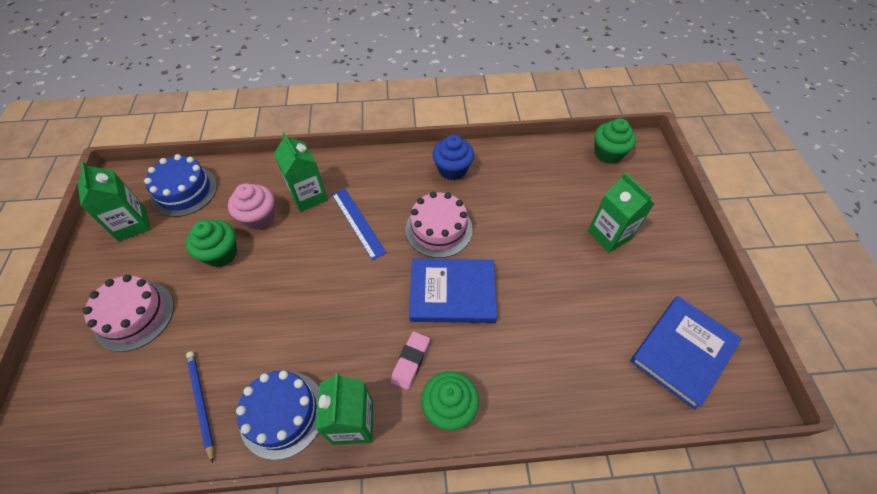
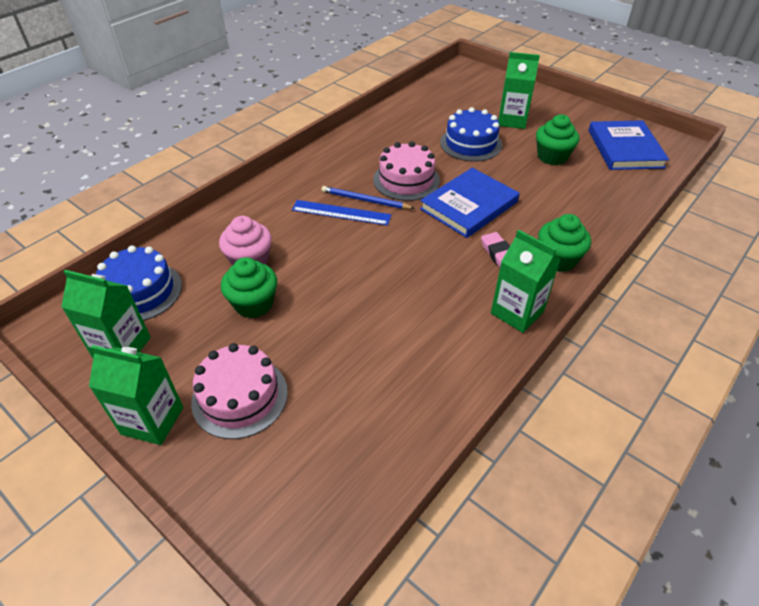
camera: 45 degrees left, 10 degrees down
(201, 402) = (396, 393): blue pencil -> blue pencil (365, 200)
(282, 414) = (465, 347): blue cake -> blue cake (470, 143)
(308, 196) = (272, 222): green carton -> green carton (152, 420)
(452, 169) = (362, 144): blue cupcake -> none
(608, 153) = (450, 82): green cupcake -> green cupcake (552, 157)

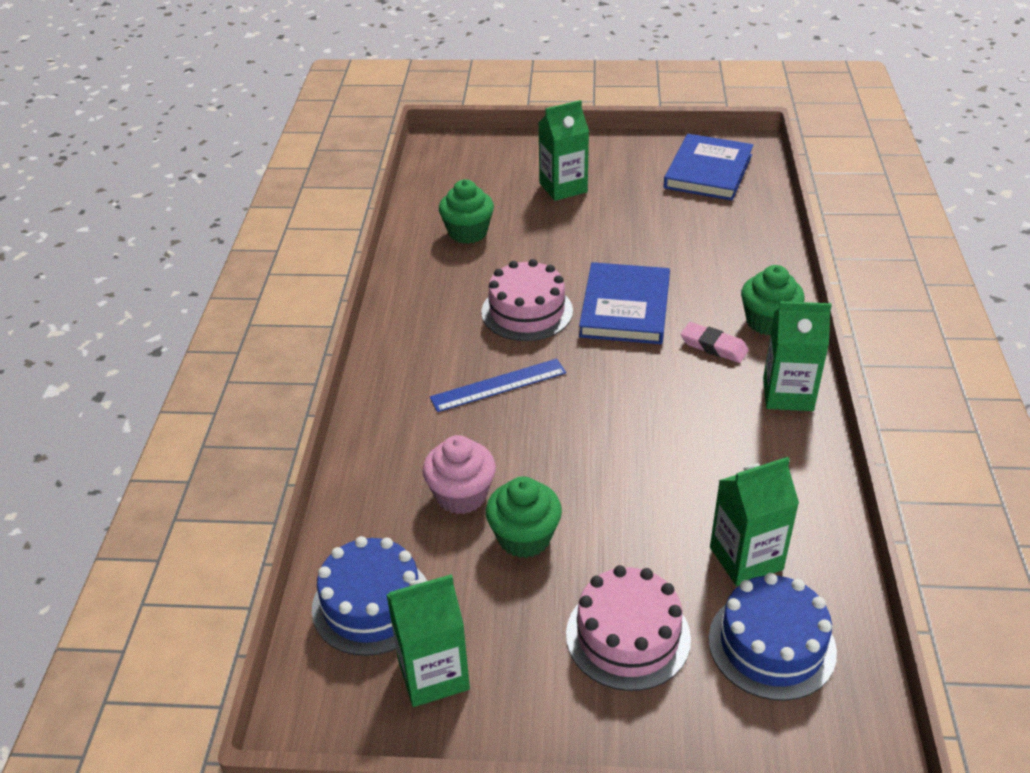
camera: 35 degrees left, 5 degrees down
(152, 420) = (568, 719): green carton -> green carton (746, 558)
(365, 200) = (508, 357): blue pencil -> none
(470, 143) = (549, 235): blue cake -> blue cake (771, 645)
(552, 157) = (648, 212): green cupcake -> green cupcake (468, 232)
(625, 148) = (708, 171): blue book -> blue book turned 60 degrees clockwise

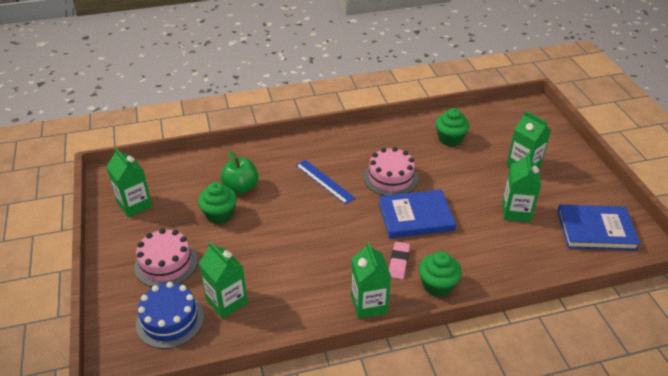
camera: 70 degrees right, 0 degrees up
(372, 604) = (169, 177): blue cake -> none
(461, 495) = (241, 187): pink cupcake -> green apple
(651, 219) = (516, 211): none -> green carton

